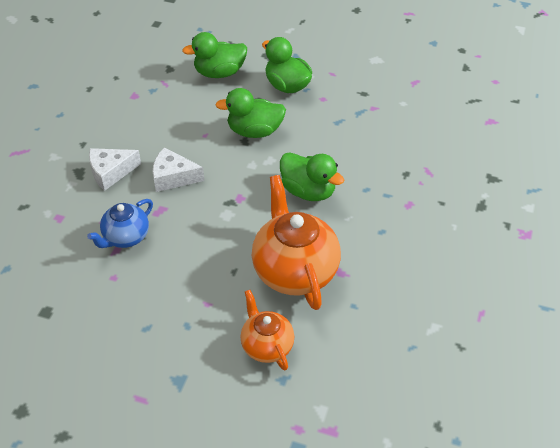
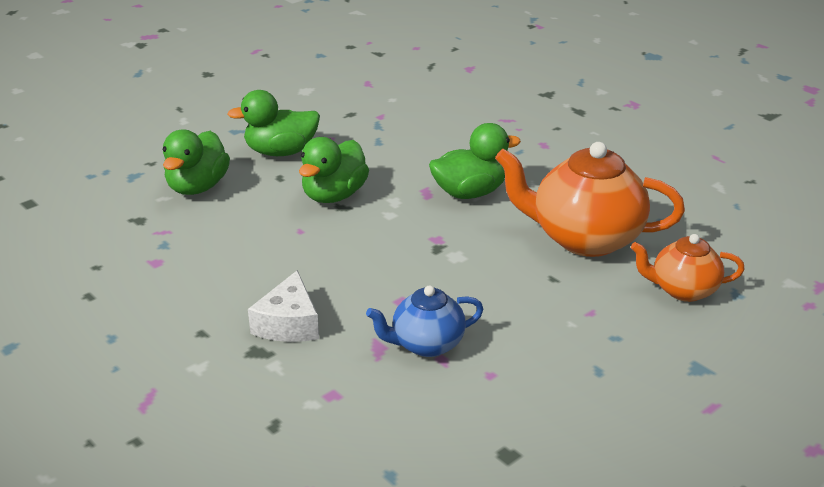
camera: 60 degrees left, 15 degrees down
(125, 237) = (426, 344): blue teapot -> blue teapot turned 90 degrees clockwise
(173, 177) = (352, 276): white cheese -> none

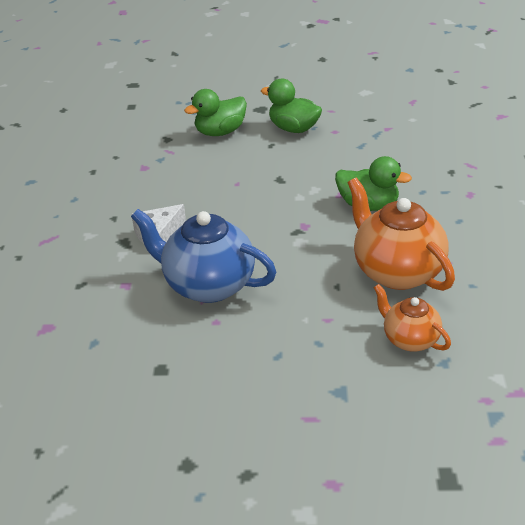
camera: 45 degrees right, 5 degrees up
(334, 195) = (285, 170): green duck -> none
(426, 344) = (208, 285): blue teapot -> blue teapot, size x1.76

